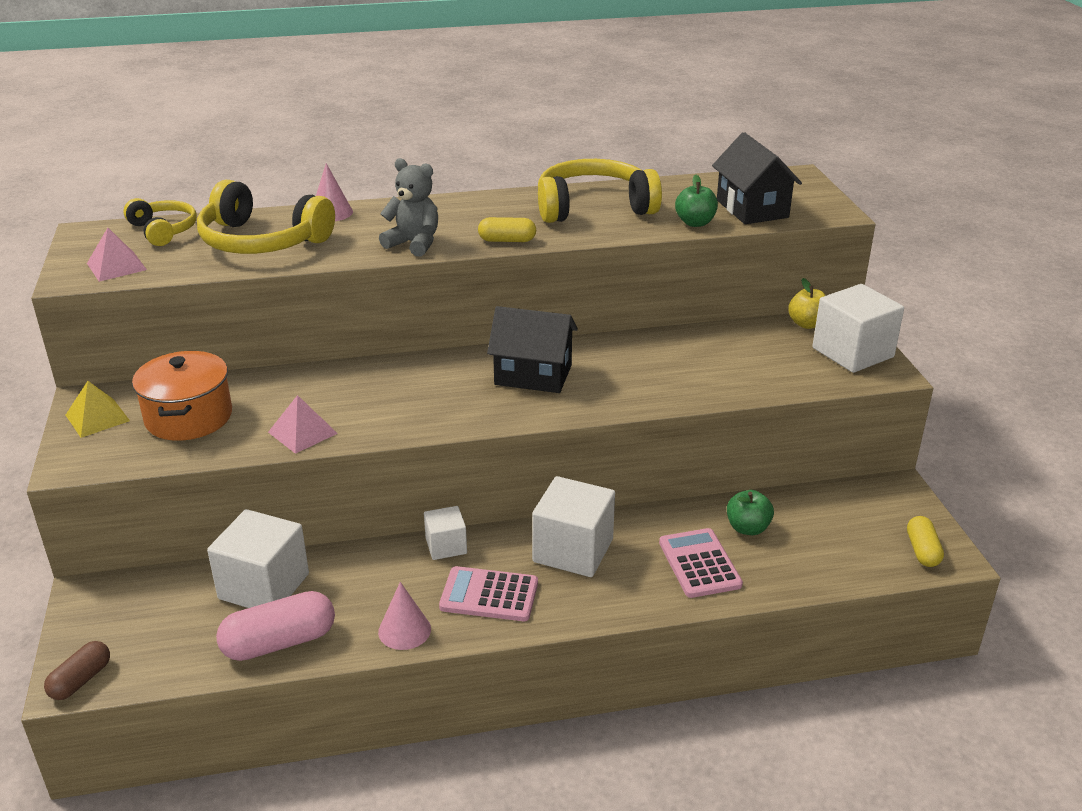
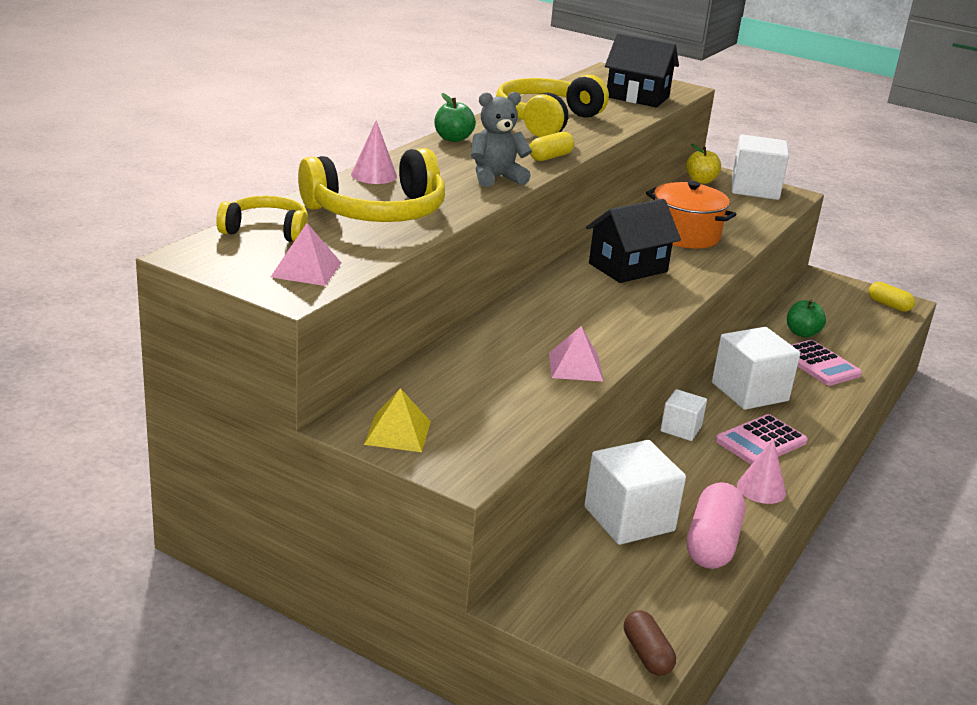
camera: 50 degrees left, 5 degrees down
(189, 417) = (470, 396): orange pot -> orange pot (685, 235)
(695, 223) = (629, 114): green apple -> green apple (453, 139)
(699, 564) = (819, 364): pink calculator -> pink calculator turned 150 degrees counterclockwise

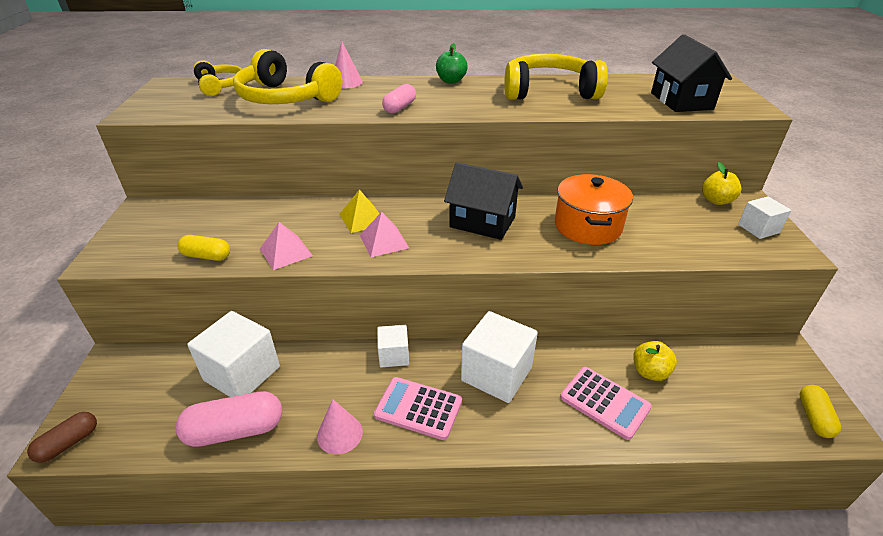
camera: 60 degrees right, 10 degrees up
(306, 269) = (171, 107): pink pyramid -> pink pyramid (384, 241)
(397, 432) = (141, 223): yellow pyramid -> yellow pyramid (362, 218)
(496, 178) = (399, 108): grey teddy bear -> pink capsule
(550, 157) = (474, 110): yellow capsule -> yellow capsule (207, 256)
(755, 189) = (758, 229): white cube -> white cube, size x0.56
(802, 333) = (649, 372): green apple -> yellow apple
(819, 364) = (604, 402): pink calculator -> pink calculator turned 75 degrees counterclockwise

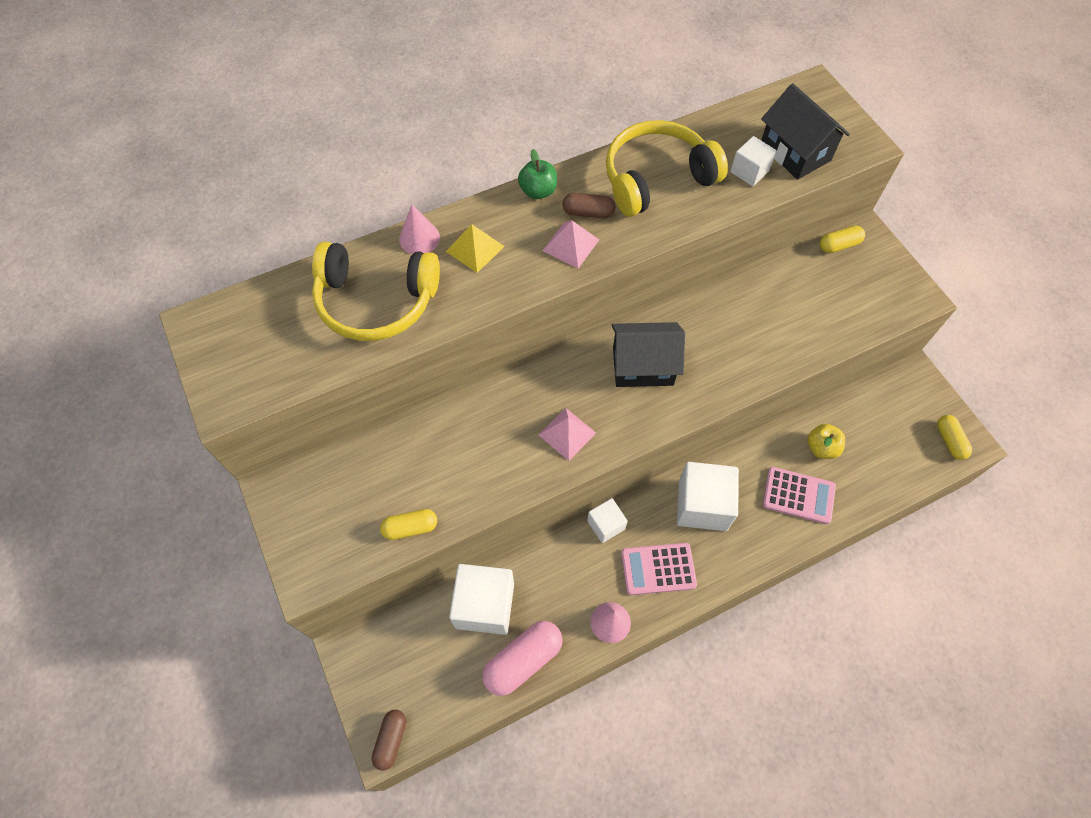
camera: 25 degrees left, 25 degrees up
(220, 86) = (272, 303): yellow headphones -> none
(286, 252) = (484, 488): pink pyramid -> pink pyramid (570, 245)
(362, 218) = (524, 409): yellow pyramid -> yellow pyramid (475, 248)
(399, 108) = (519, 274): pink capsule -> none
(480, 94) = (588, 212): none -> brown capsule
(587, 226) = (740, 333): orange pot -> none
(716, 201) = (839, 245): yellow apple -> yellow capsule
(758, 229) = (885, 276): white cube -> white cube (749, 171)

